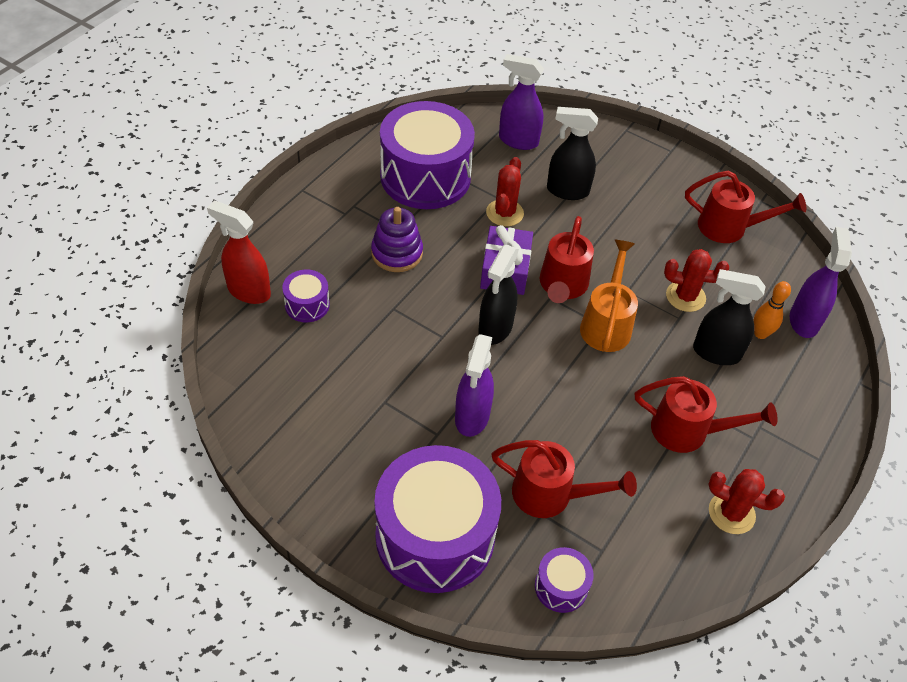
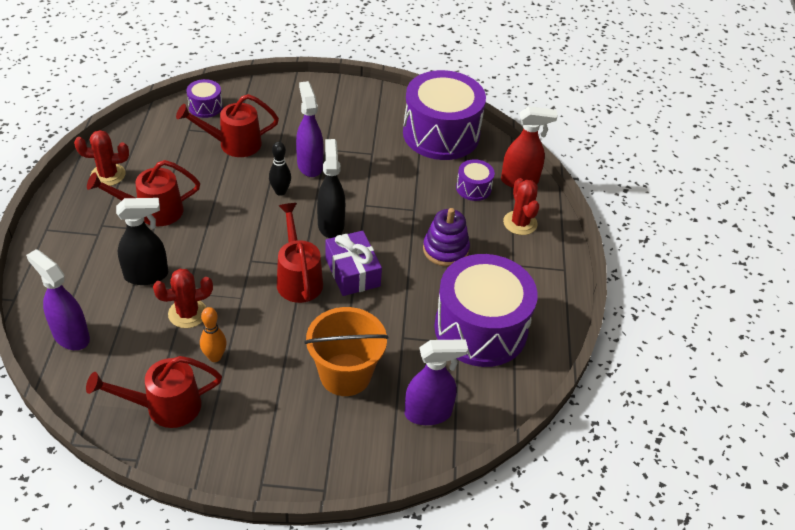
camera: 150 degrees right, 5 degrees down
(435, 536) = (291, 104): purple drum -> purple drum (441, 134)
(504, 213) = (387, 324): red cactus -> red cactus (520, 223)
(527, 394) = (280, 191): none -> black bowling pin
(567, 191) = (345, 375): black spray bottle -> orange bucket
(607, 324) = (246, 263): orange watering can -> none
(760, 333) = (110, 307): orange bowling pin -> orange bowling pin (215, 357)
(803, 320) = (71, 336): purple spray bottle -> purple spray bottle turned 150 degrees clockwise

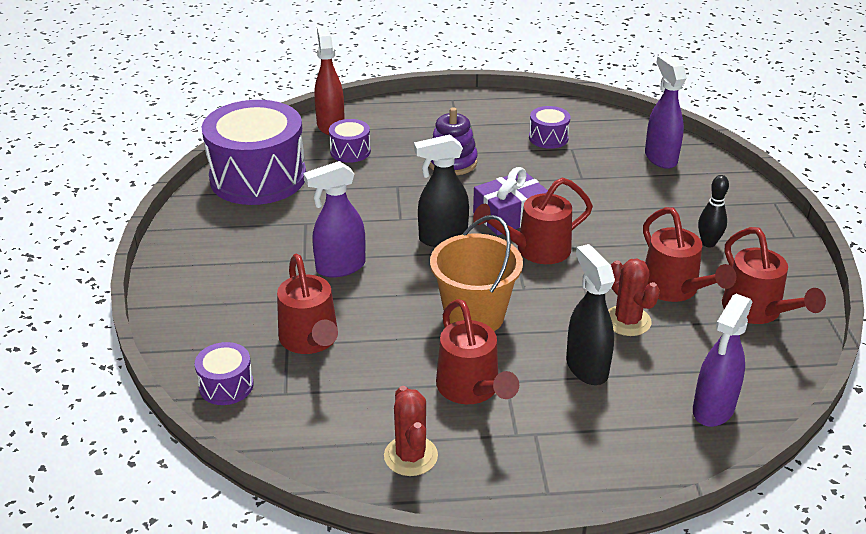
camera: 95 degrees left, 10 degrees down
(215, 357) = (674, 289): orange bowling pin -> red watering can
(280, 191) = (397, 284): black bowling pin -> black bowling pin (708, 243)
(345, 375) = (646, 205): orange bucket -> orange bucket (474, 316)
(480, 328) = (548, 138): purple drum -> purple drum, size x0.44
(520, 223) = (396, 123): red cactus -> none

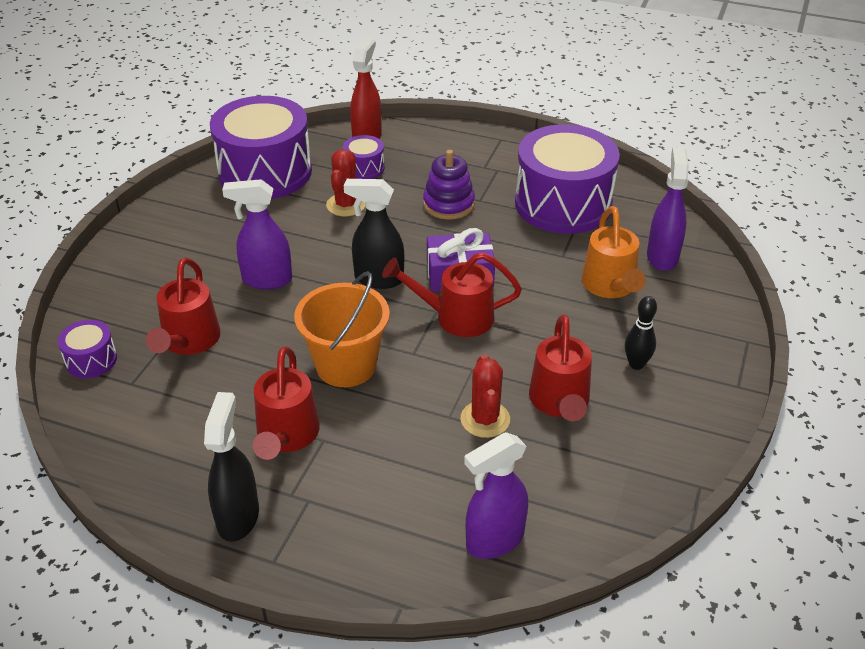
camera: 25 degrees right, 5 degrees up
(410, 456) = (185, 480): red cactus -> red cactus (346, 205)
(548, 138) = (563, 204): purple drum -> purple drum, size x2.29
(586, 367) = (407, 453): black spray bottle -> black spray bottle (238, 517)
(639, 191) = (610, 286): none -> orange watering can
(757, 311) = (626, 454): red watering can -> none

